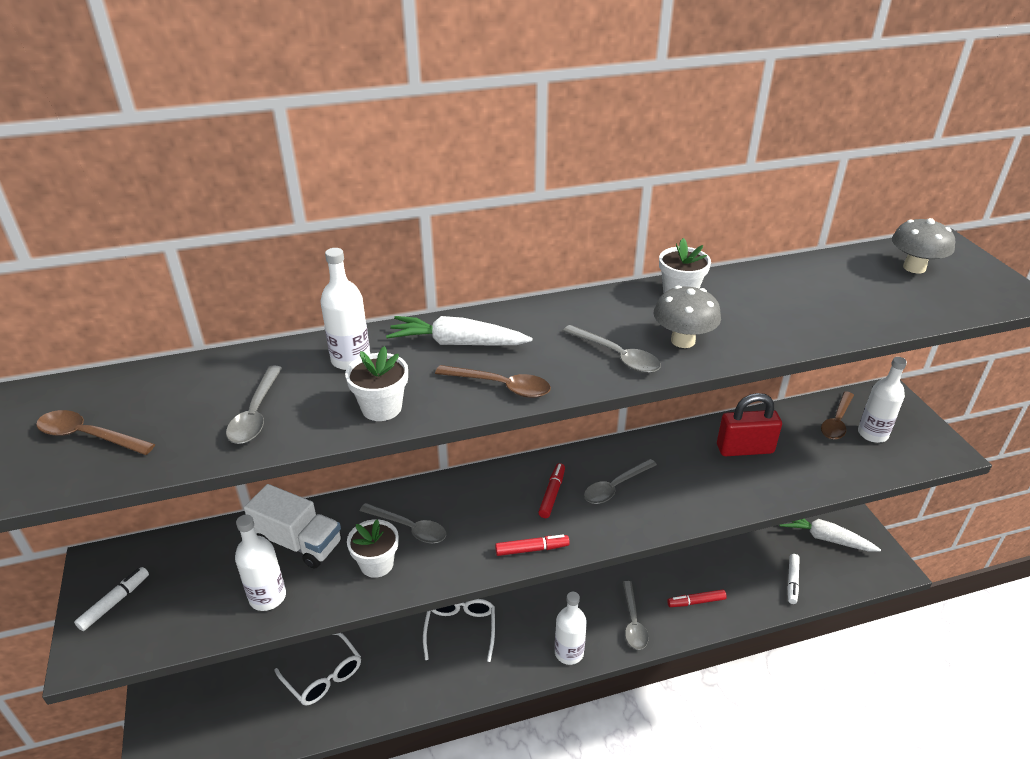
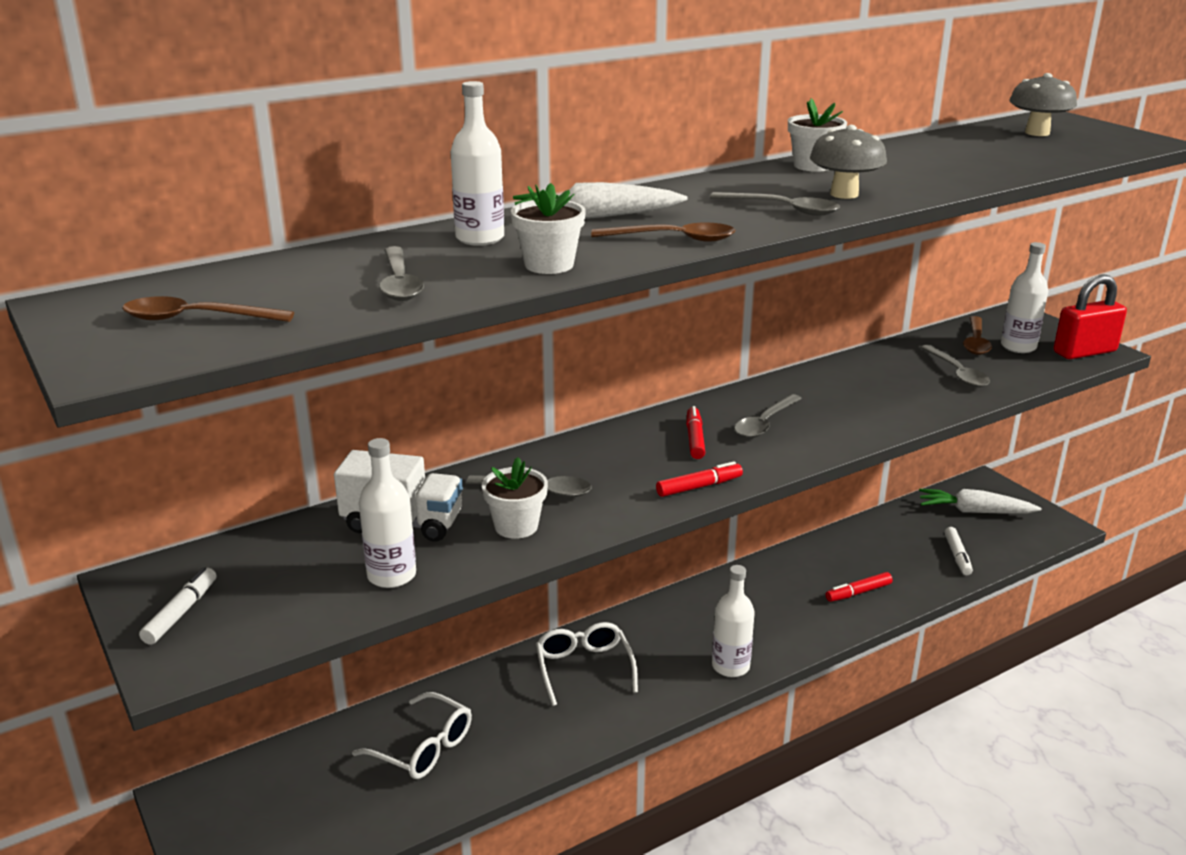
camera: 15 degrees left, 10 degrees down
(633, 622) = (794, 624): grey spoon -> grey spoon (957, 373)
(744, 449) = (890, 375): red padlock -> red padlock (1084, 352)

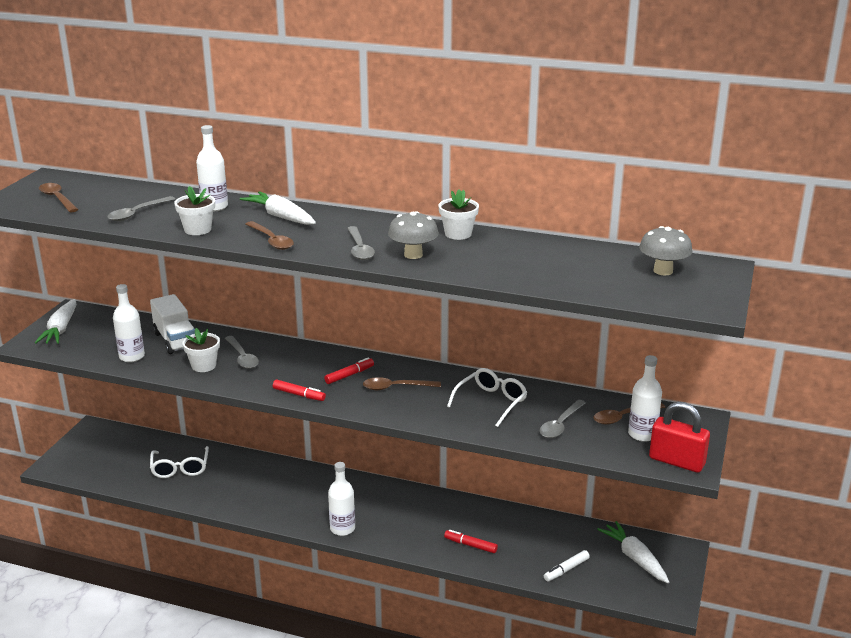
camera: 50 degrees right, 0 degrees up
(181, 612) = (61, 329): white marker -> white carrot
(584, 668) = (286, 484): white glasses -> white glasses (491, 402)
(764, 424) = (395, 387): grey spoon -> brown spoon

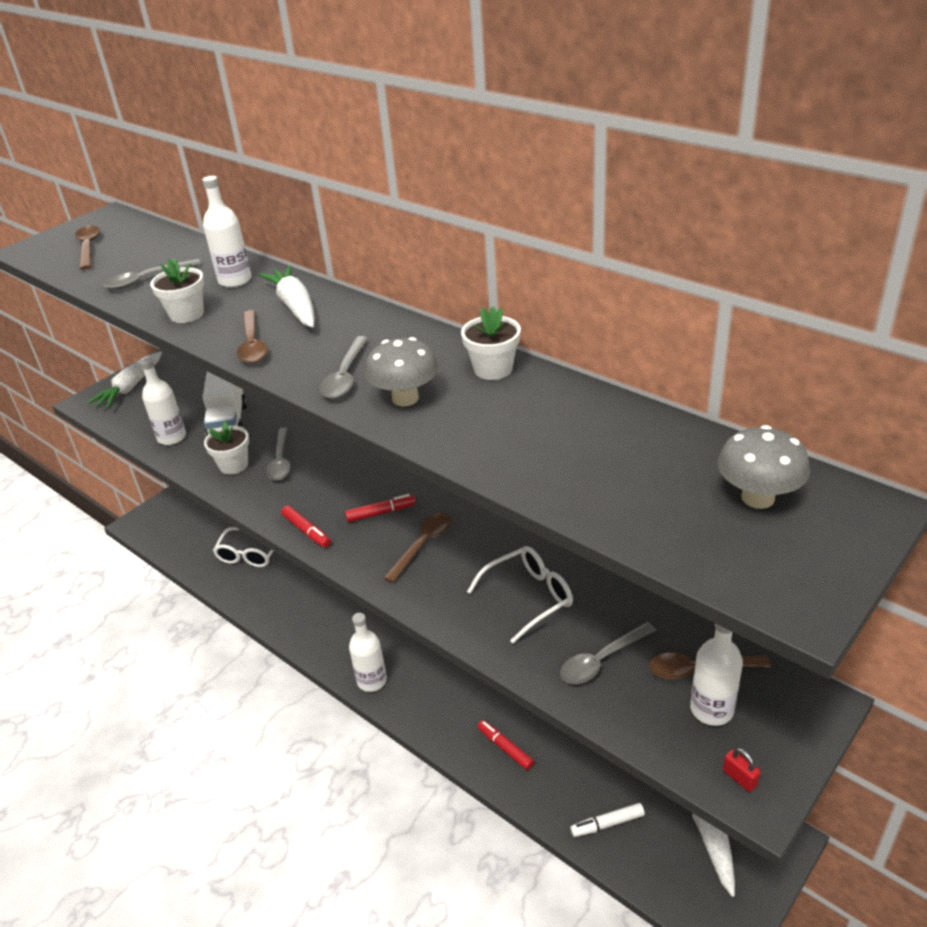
camera: 25 degrees right, 10 degrees up
(395, 387) = (423, 544): brown spoon -> brown spoon turned 105 degrees clockwise
(676, 461) = (739, 778): red padlock -> red padlock, size x0.42

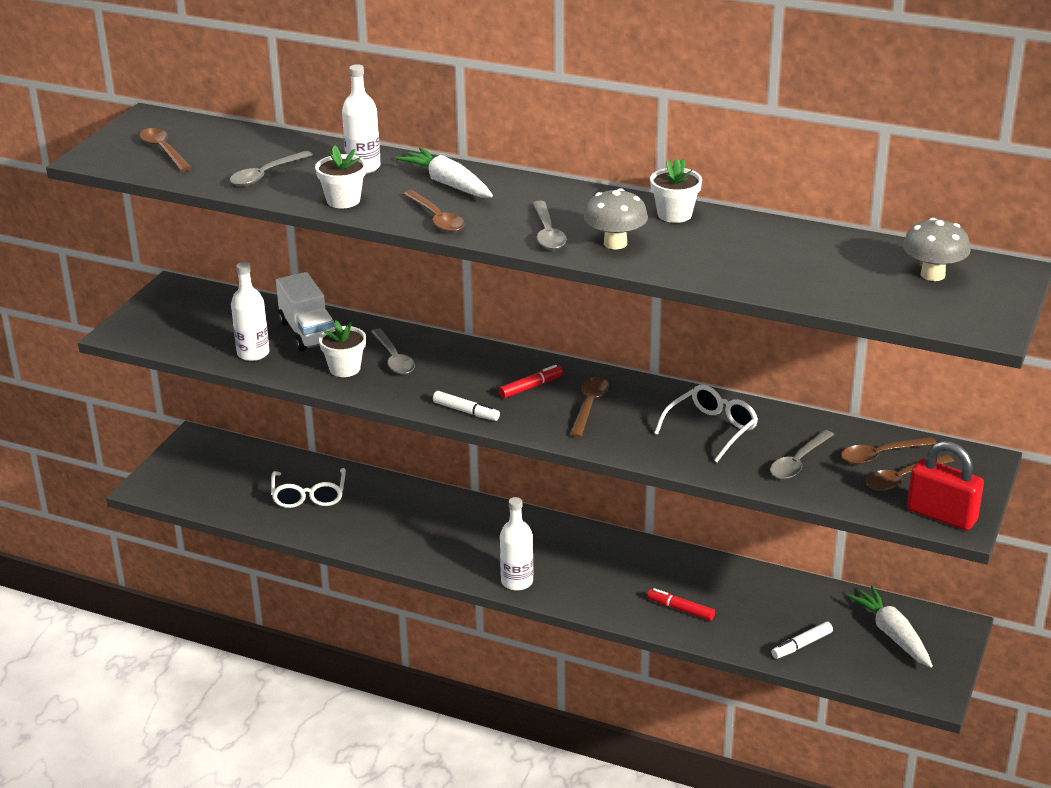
camera: 20 degrees left, 5 degrees down
(130, 387) = (160, 313): white carrot -> none
(306, 531) = (466, 411): red marker -> white marker
(711, 709) = (902, 478): white bottle -> brown spoon
(739, 778) = (941, 515): red padlock -> red padlock, size x2.39

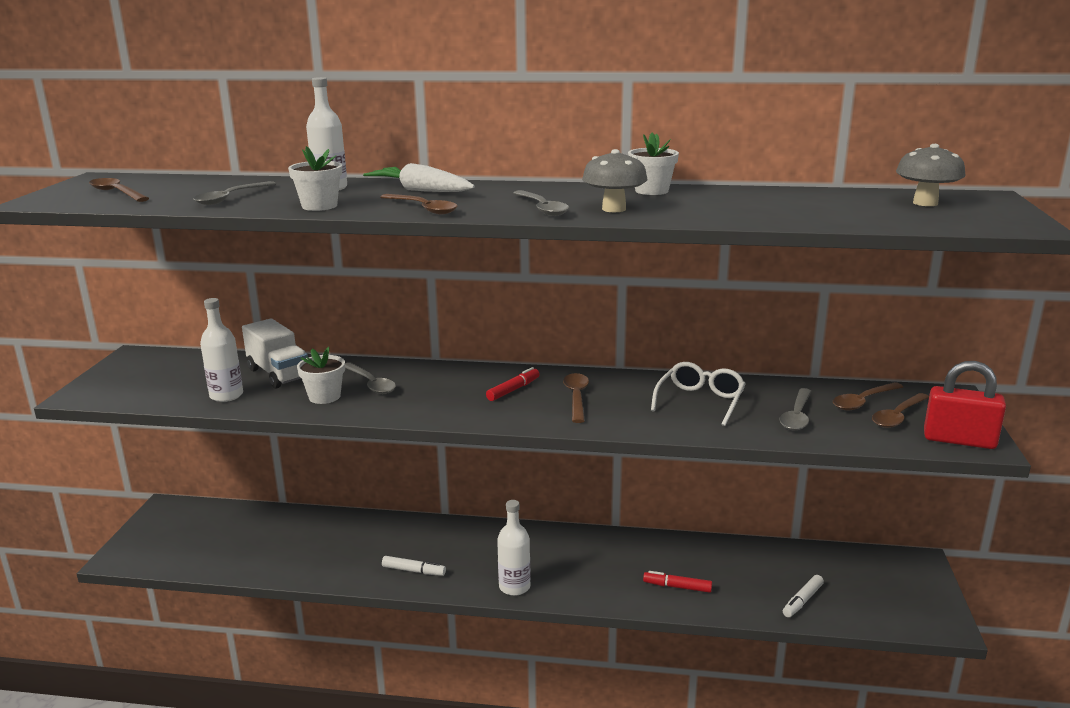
camera: 15 degrees left, 10 degrees down
(309, 495) = (288, 540): white glasses -> none
(466, 411) = (460, 416): white marker -> white marker (414, 571)
(892, 634) = (872, 577): white carrot -> none

